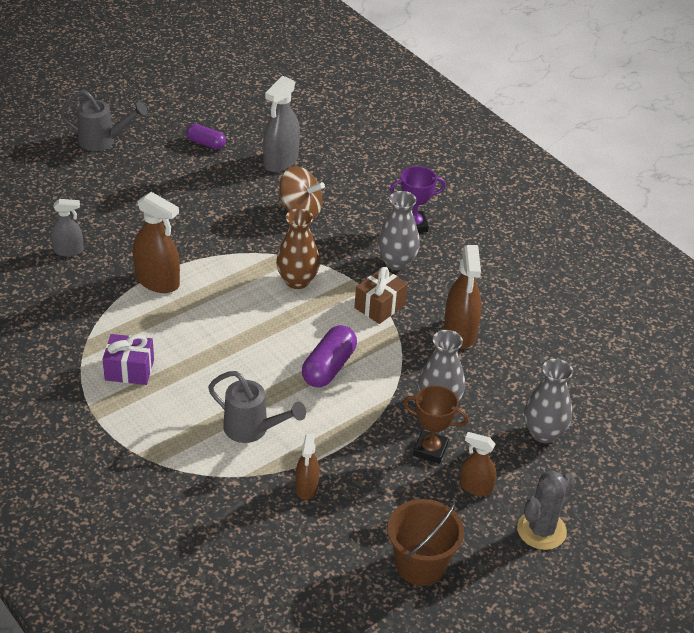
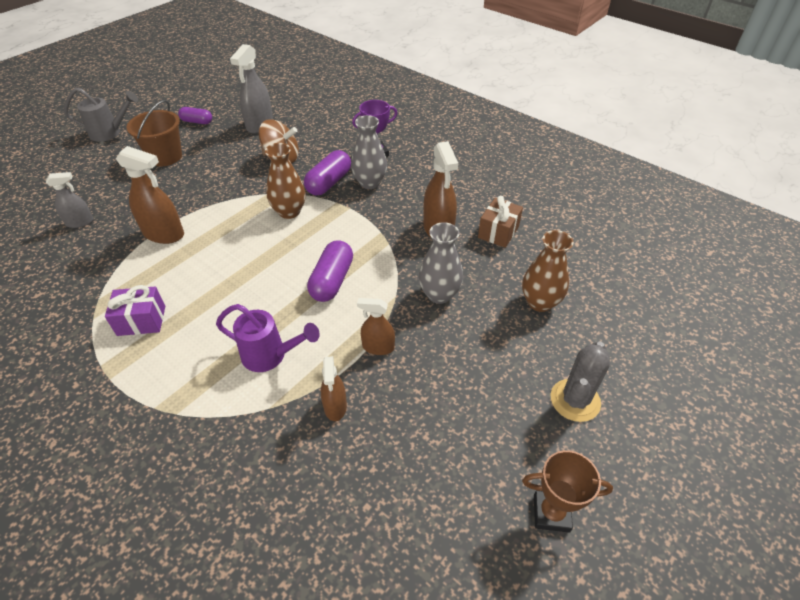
camera: 10 degrees left, 5 degrees up
(253, 430) = (271, 356): grey watering can -> purple watering can
(349, 253) = (329, 183): none -> purple capsule
(379, 306) = (364, 220): brown gift -> brown gift (498, 232)
(420, 565) = (472, 469): brown bucket -> brown bucket (165, 157)
(430, 450) = (444, 340): brown trophy -> brown trophy (551, 513)
(476, 487) = (498, 369): brown spray bottle -> brown spray bottle (378, 347)
(543, 433) = (540, 302): grey vase -> brown vase

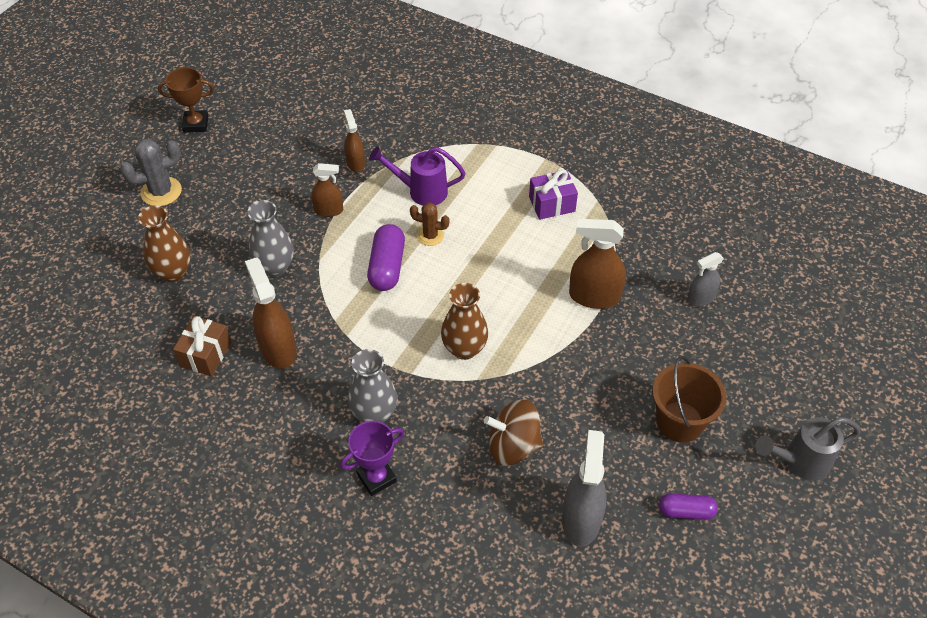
camera: 170 degrees right, 5 degrees up
(280, 304) = (430, 236): none -> brown cactus
(329, 183) = (430, 405): purple capsule -> none
(575, 400) = (161, 192): grey cactus -> grey cactus turned 45 degrees clockwise

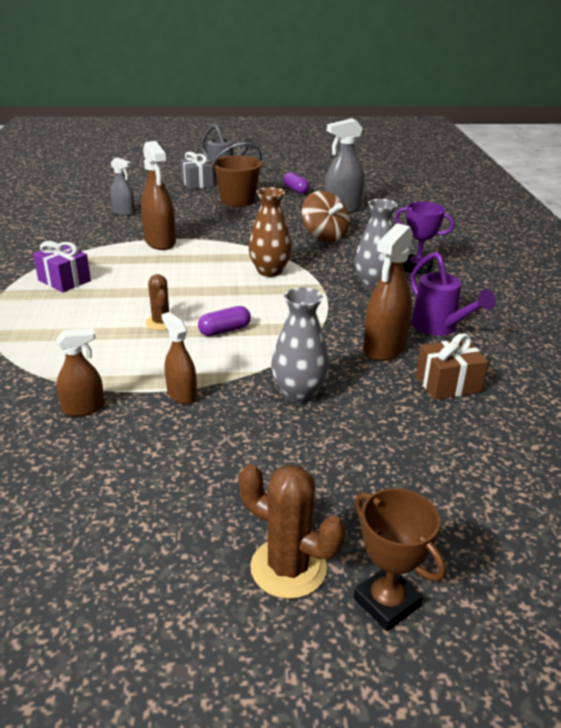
camera: 125 degrees left, 20 degrees down
(161, 192) = (288, 568): grey cactus -> brown cactus
(173, 272) = (395, 464): brown vase -> none
(196, 124) = (100, 630): brown trophy -> brown trophy (386, 602)
(355, 163) = (83, 408): brown spray bottle -> brown spray bottle turned 150 degrees counterclockwise
(387, 267) = (225, 330): purple capsule -> purple capsule, size x0.64
(421, 191) = (99, 348): purple watering can -> purple watering can (439, 328)
(773, 410) = (197, 183): none -> grey gift

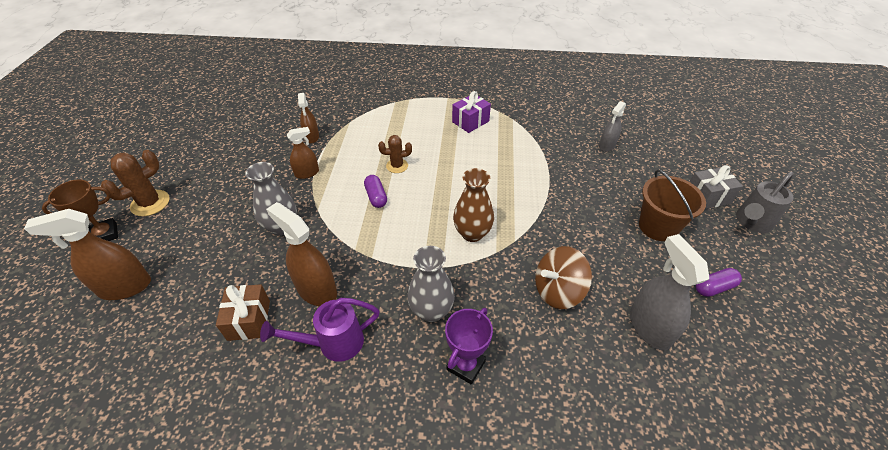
camera: 100 degrees right, 15 degrees up
(160, 242) = (539, 167): brown spray bottle -> brown spray bottle (125, 287)

